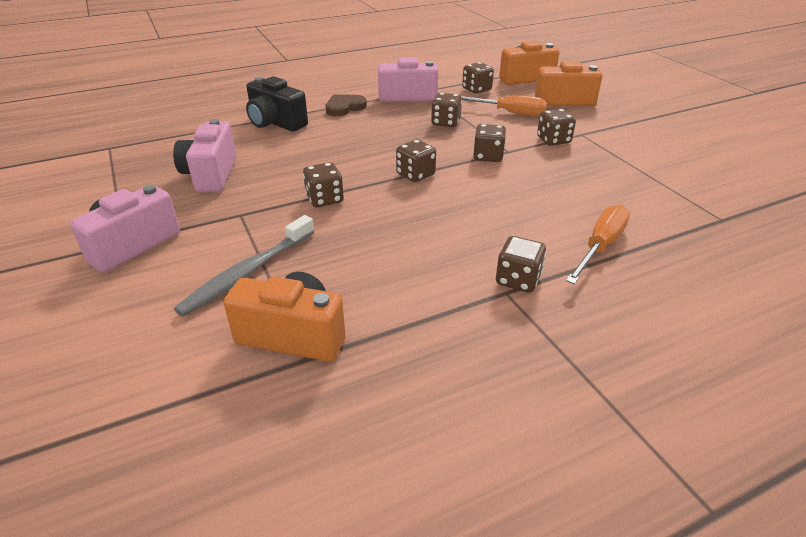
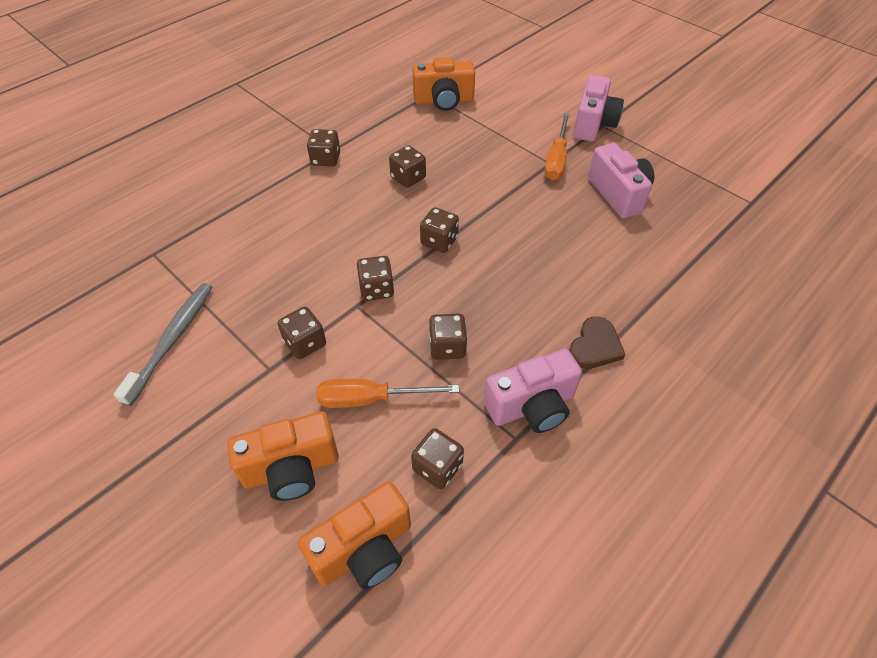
camera: 160 degrees right, 15 degrees up
(247, 273) = (500, 125): grey toothbrush -> grey toothbrush (172, 340)
(276, 123) = (644, 287): black camera -> none
(324, 199) = (499, 192): brown dice -> brown dice (408, 178)
(600, 247) = (266, 199): orange screwdriver -> orange screwdriver (556, 160)

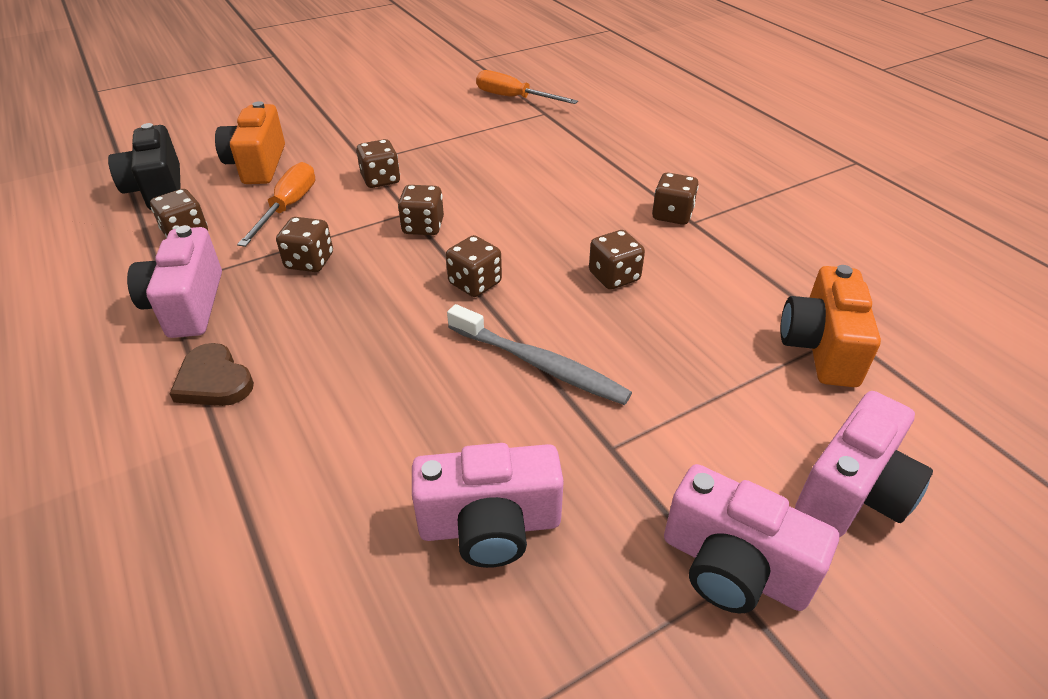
camera: 105 degrees right, 10 degrees down
(172, 340) = (431, 121): grey toothbrush -> grey toothbrush (539, 364)
(364, 549) = (158, 189): orange camera -> black camera
(535, 95) = (853, 491): none -> pink camera
(556, 160) = (618, 460): orange screwdriver -> orange screwdriver (514, 98)

